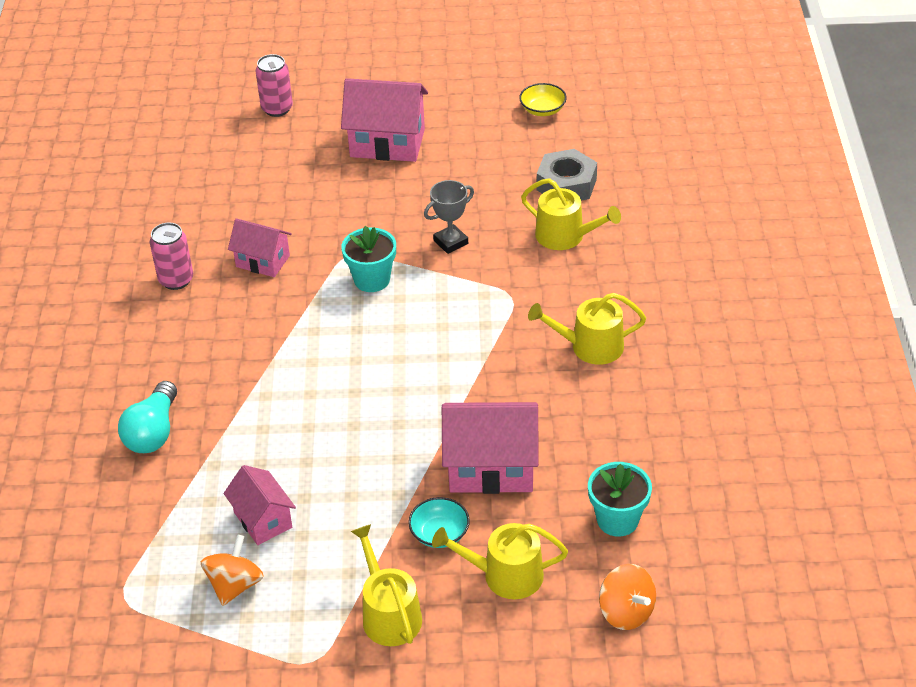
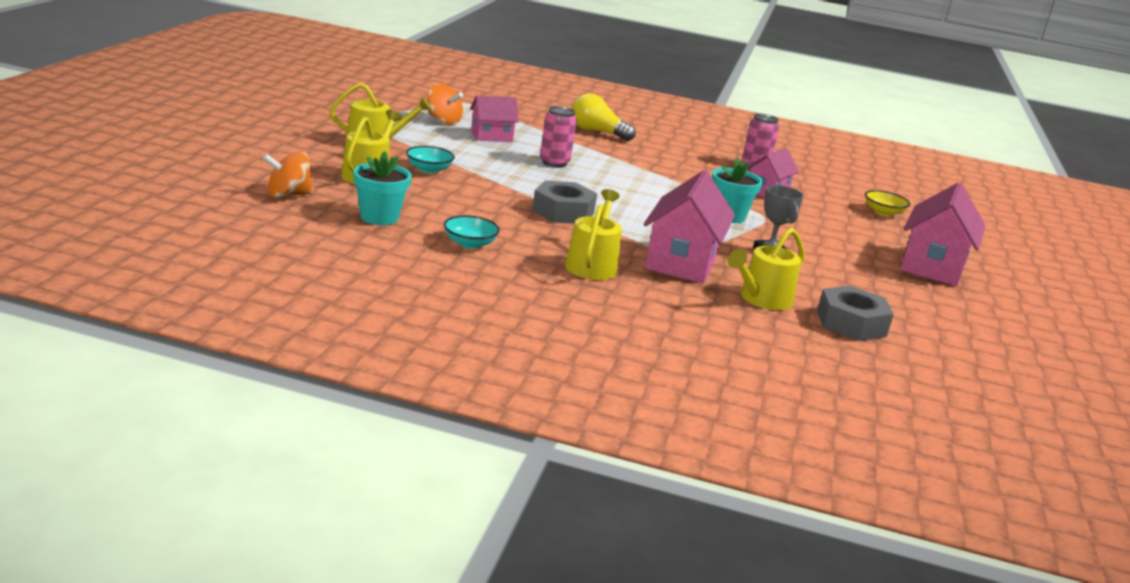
camera: 100 degrees right, 20 degrees down
(153, 432) = (597, 132): turquoise light bulb -> yellow light bulb
(277, 109) = (988, 240): pink can -> pink can (554, 163)
(473, 395) = (563, 212): none -> grey nut
(491, 467) = (478, 197): pink house -> pink house (681, 262)
(542, 110) = (997, 350): yellow bowl -> yellow bowl (883, 212)
(619, 436) = (469, 244): none -> turquoise bowl

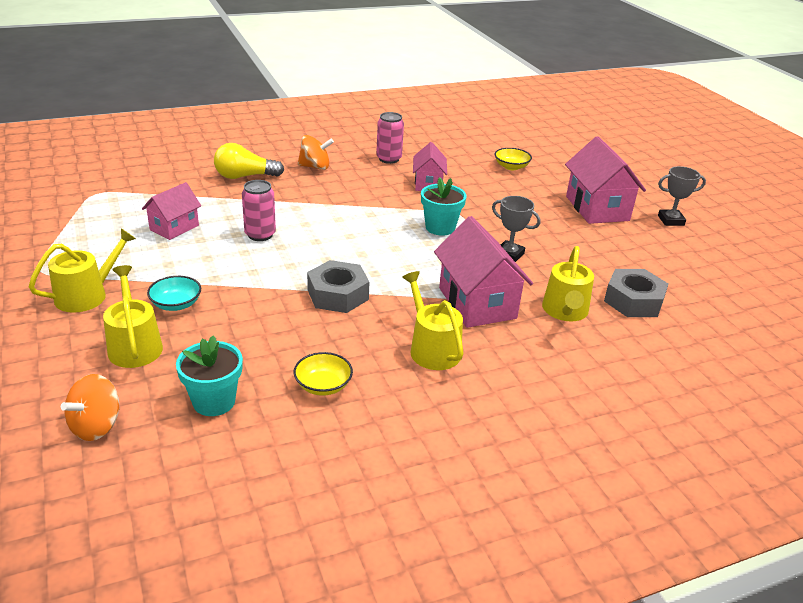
camera: 35 degrees left, 10 degrees up
(443, 121) = (111, 228): orange spinning top -> orange spinning top (315, 167)
(469, 244) = (323, 385): turquoise bowl -> yellow bowl
(1012, 304) = (671, 220): none -> grey trophy

